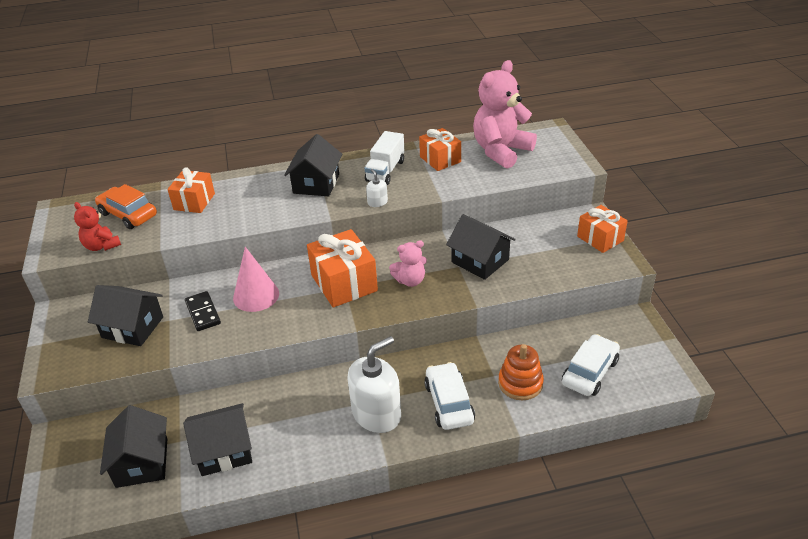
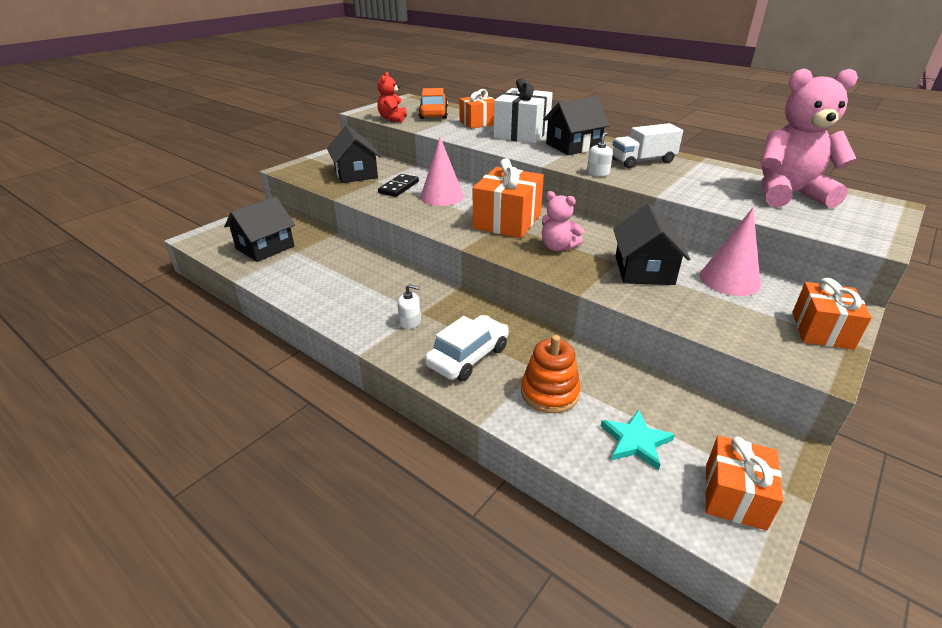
camera: 50 degrees right, 5 degrees down
(224, 451) = (303, 272): black house -> none
(254, 193) = (522, 133): none -> white gift
(376, 414) = (410, 322): white soap dispenser -> white soap dispenser, size x0.44
(440, 159) = (709, 175): orange gift -> orange gift (734, 496)
(526, 234) = (729, 280): none -> pink cone
(589, 372) = (635, 441): white car -> turquoise star

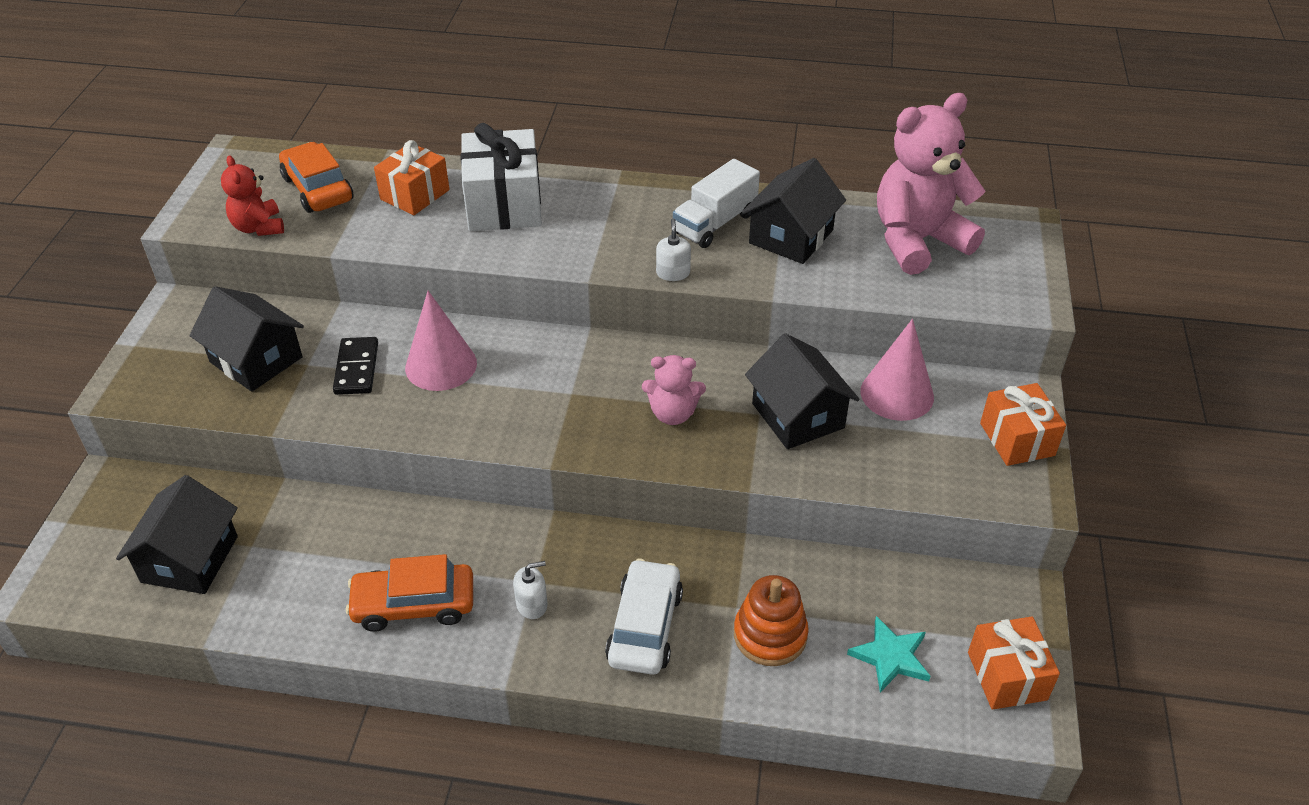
camera: 30 degrees left, 10 degrees up
(347, 300) = (414, 605): none -> orange car
(507, 221) = (573, 386): orange gift -> none
(573, 146) = (600, 215): black house -> black house (791, 236)

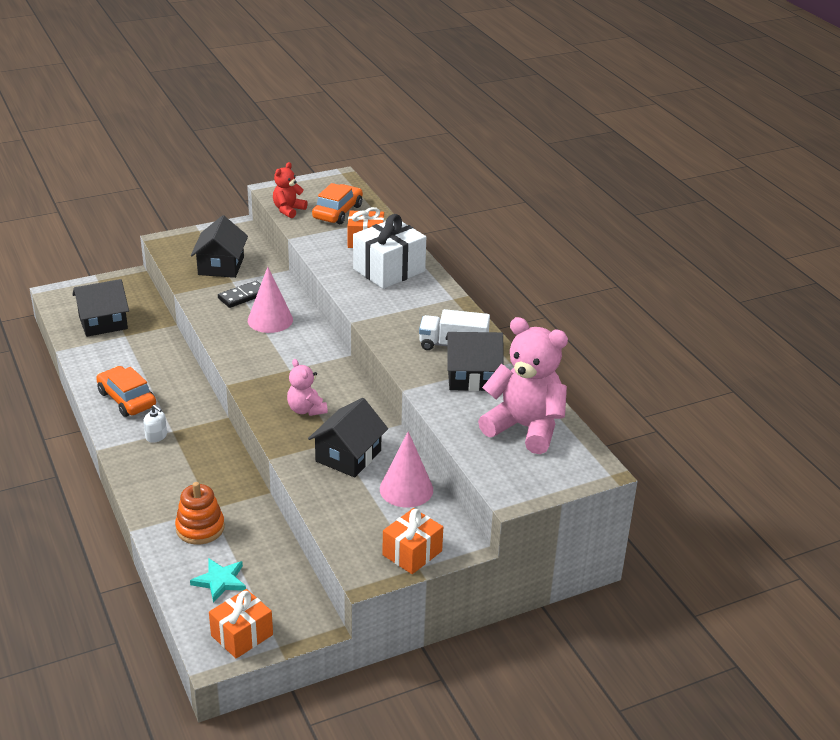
camera: 55 degrees right, 10 degrees down
(645, 626) = (171, 480): white car -> none
(673, 273) = (389, 347): white soap dispenser -> none

